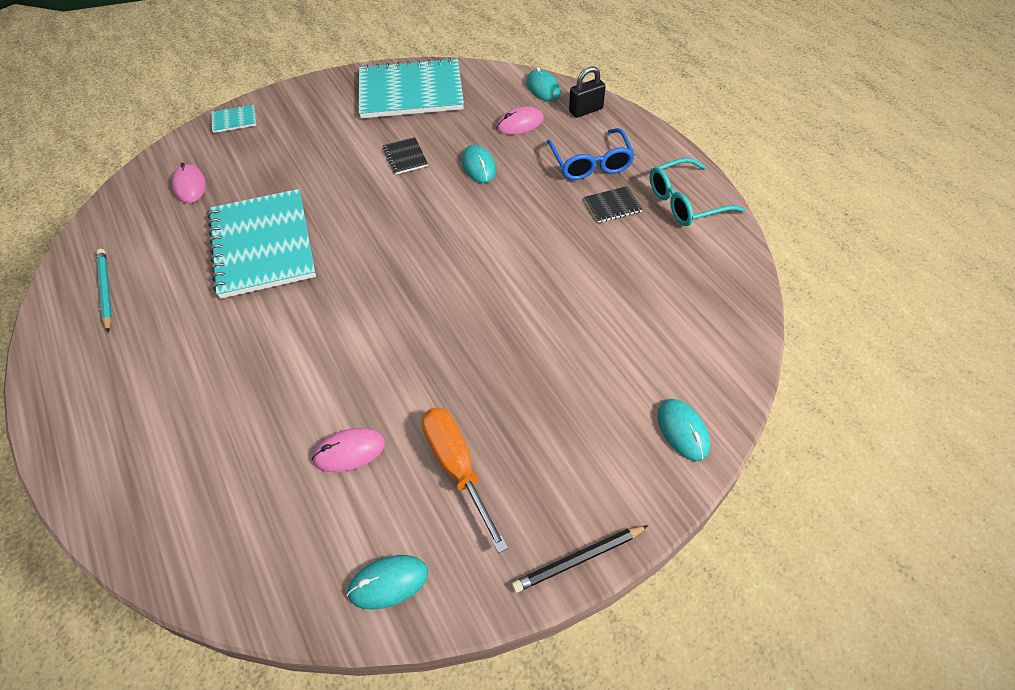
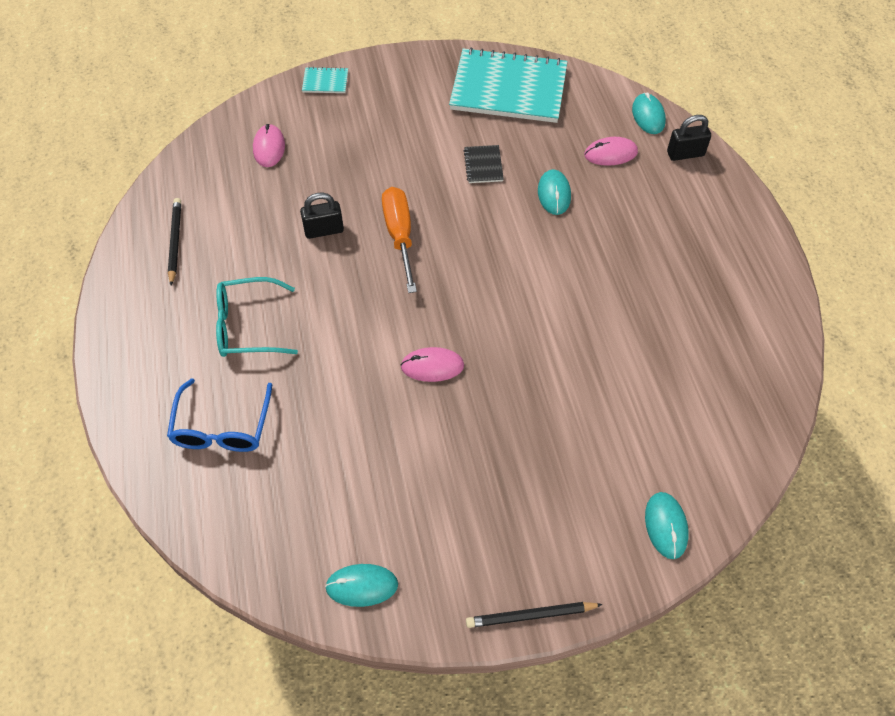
camera: 15 degrees right, 5 degrees up
(106, 290) = (175, 242): turquoise pencil -> black pencil
(262, 245) = (324, 230): turquoise notebook -> black padlock
(349, 451) = (356, 459): pink mouse -> pink mouse (432, 366)
(457, 468) = (448, 502): orange screwdriver -> orange screwdriver (400, 236)
(591, 163) = (670, 218): blue glasses -> blue glasses (222, 427)
(612, 206) = (677, 273): black notebook -> none
(685, 202) = (754, 288): turquoise glasses -> turquoise glasses (247, 326)

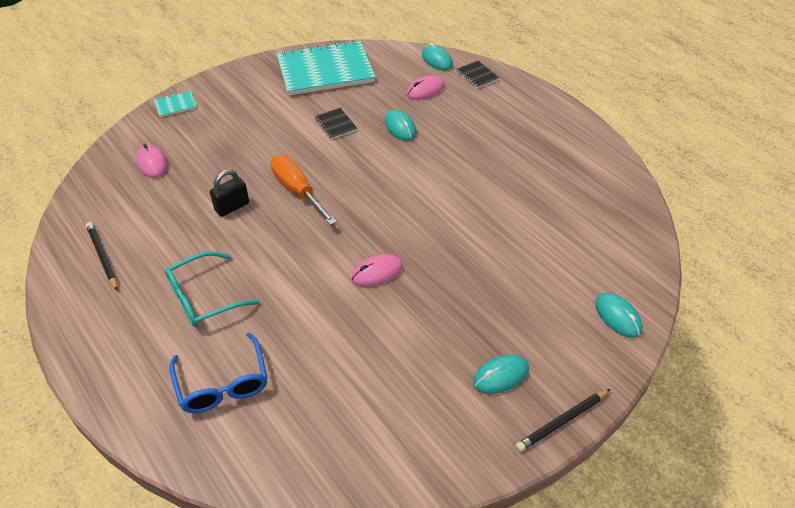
camera: 25 degrees left, 10 degrees down
(362, 586) = (415, 458): turquoise mouse -> turquoise mouse (501, 375)
(685, 154) = (477, 75): black padlock -> black notebook

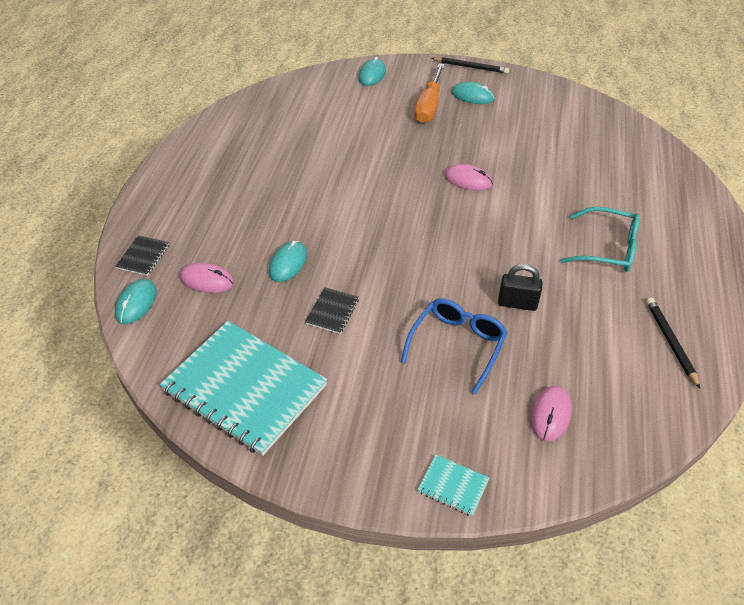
camera: 130 degrees left, 0 degrees up
(102, 256) = (670, 342): black pencil -> black pencil turned 150 degrees clockwise
(223, 384) = (639, 192): blue glasses -> blue glasses (457, 345)
(298, 191) = (448, 274): orange screwdriver -> orange screwdriver (429, 106)

